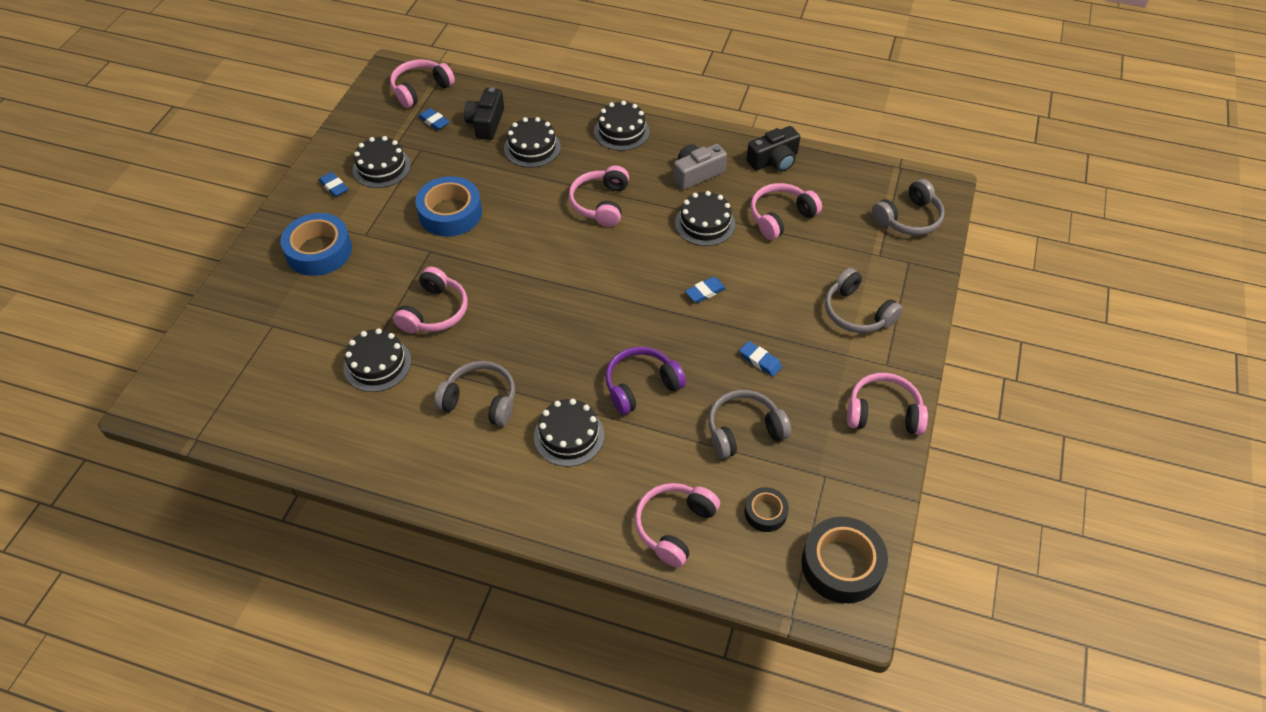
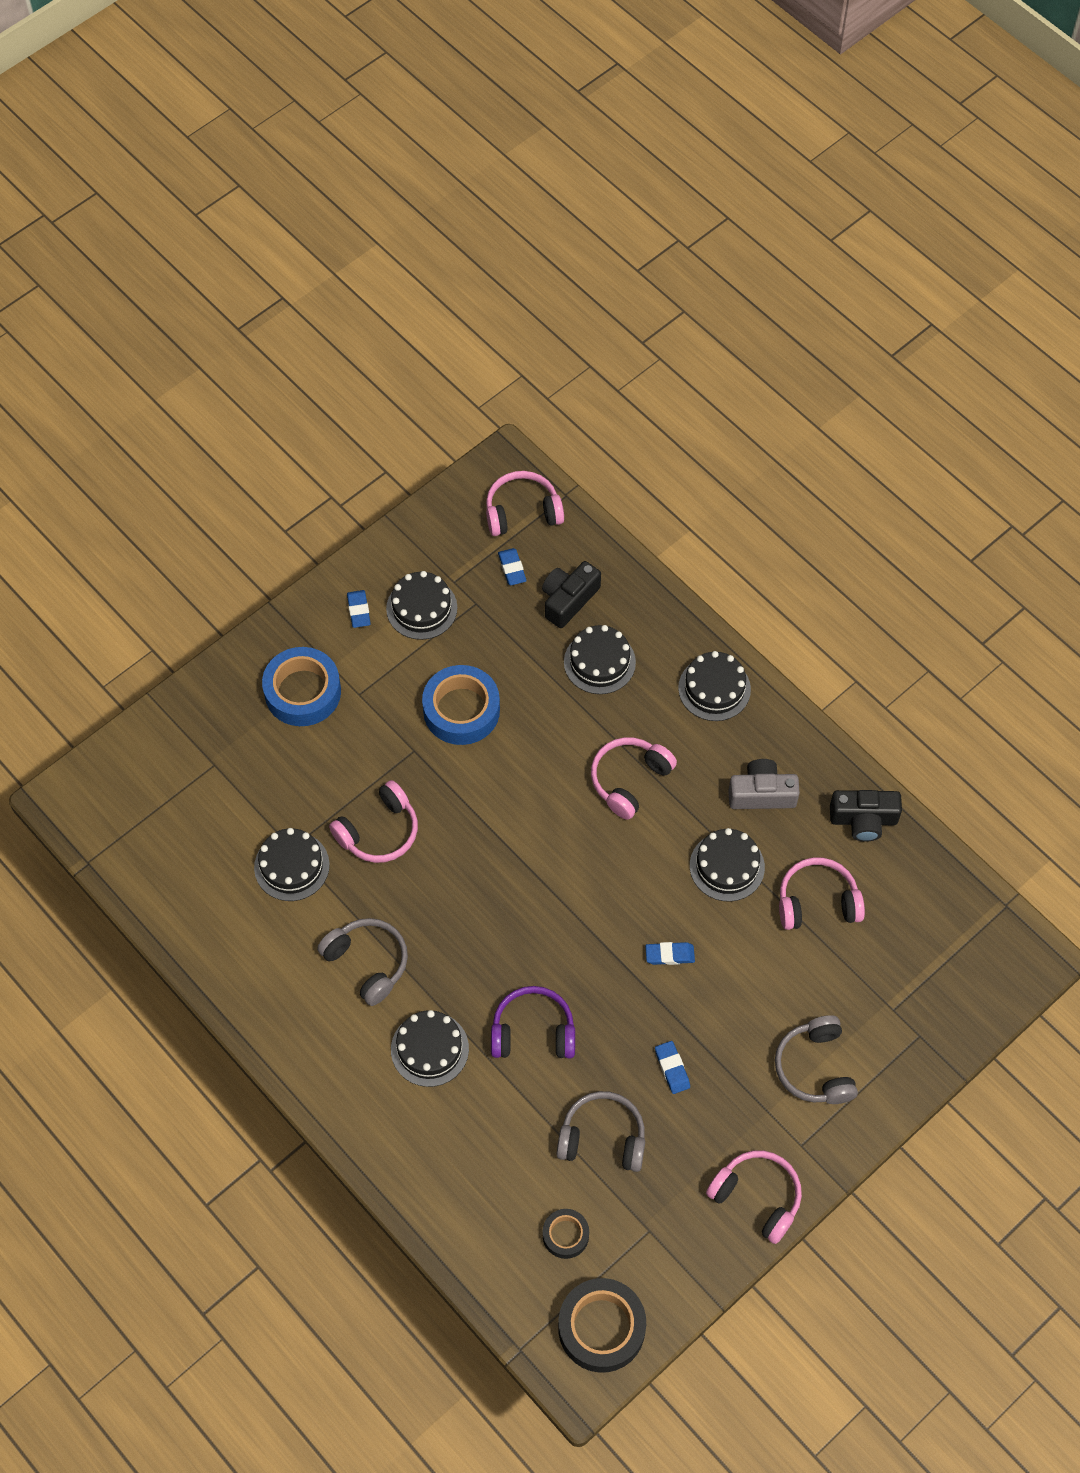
camera: 30 degrees right, 10 degrees up
(674, 527) = (470, 1201): pink headphones -> none
(908, 218) = (962, 980): grey headphones -> none

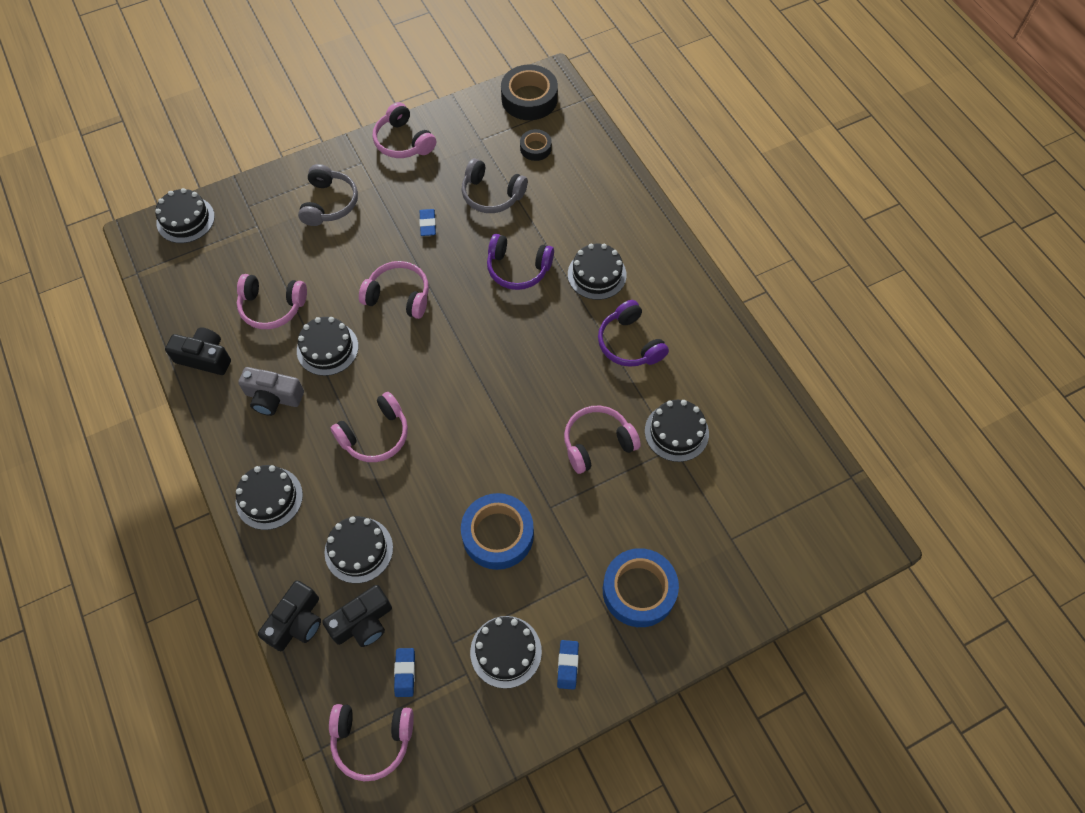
camera: 165 degrees left, 0 degrees up
(367, 963) = (629, 343): grey headphones -> purple headphones
(632, 585) = (297, 622): none -> black camera
(669, 955) = (398, 296): blue eraser -> pink headphones
(989, 994) = (185, 219): none -> black cake

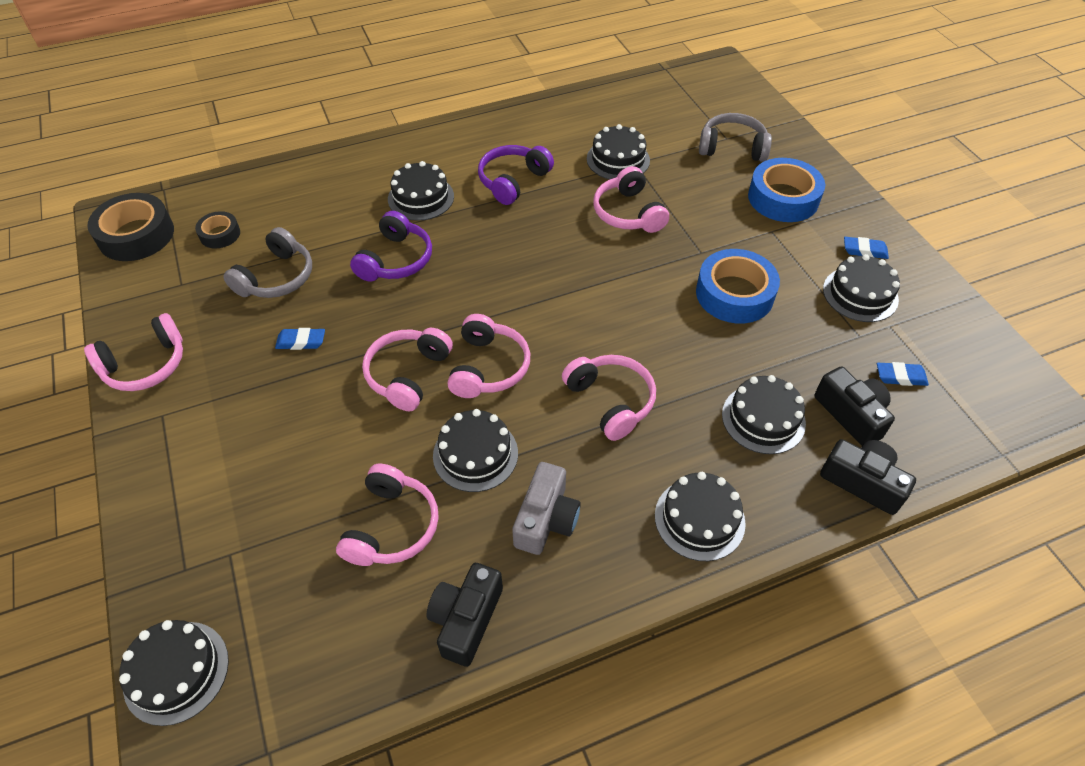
camera: 85 degrees left, 10 degrees down
(329, 203) = (223, 455): grey headphones -> grey headphones (732, 148)
(372, 740) = (979, 407): pink headphones -> pink headphones (488, 367)
(629, 343) = (513, 181): purple headphones -> purple headphones turned 150 degrees clockwise

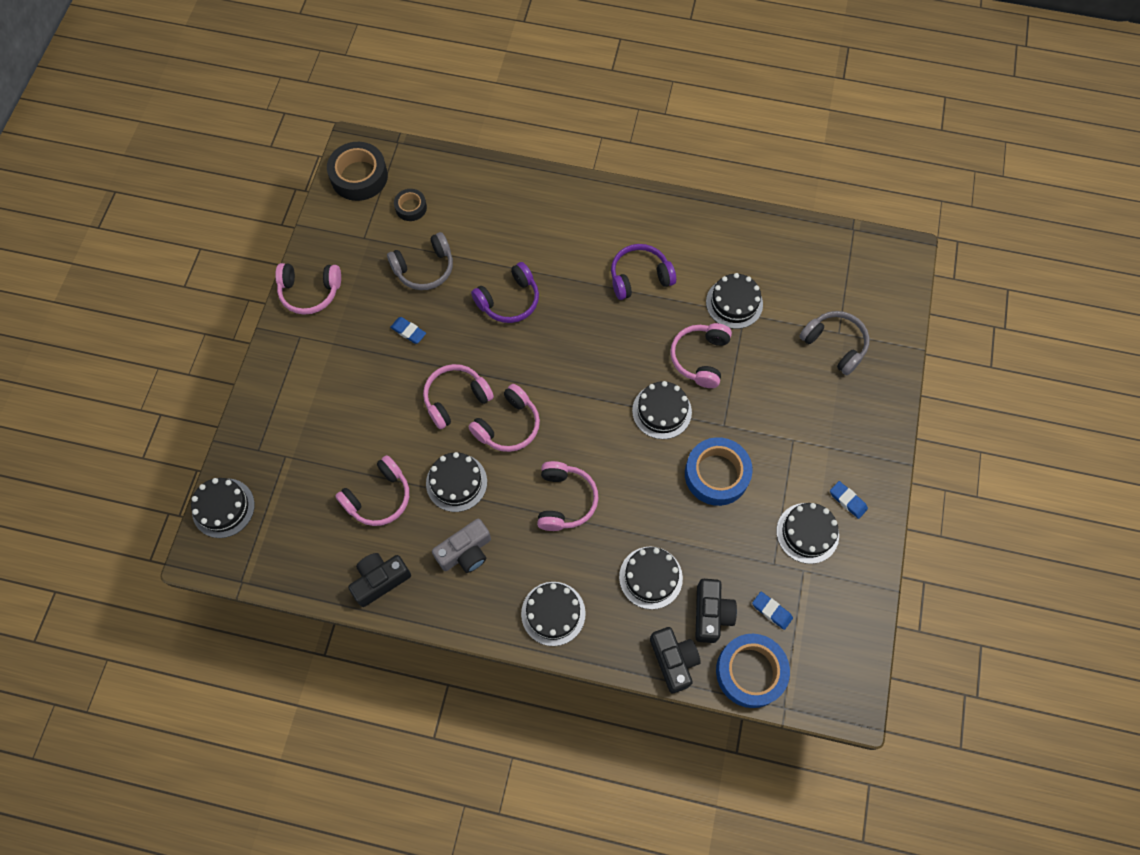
camera: 35 degrees right, 15 degrees up
(421, 197) = (563, 254): black cake -> black cake (661, 411)
(783, 198) = (830, 416): blue tape -> blue tape (750, 672)

